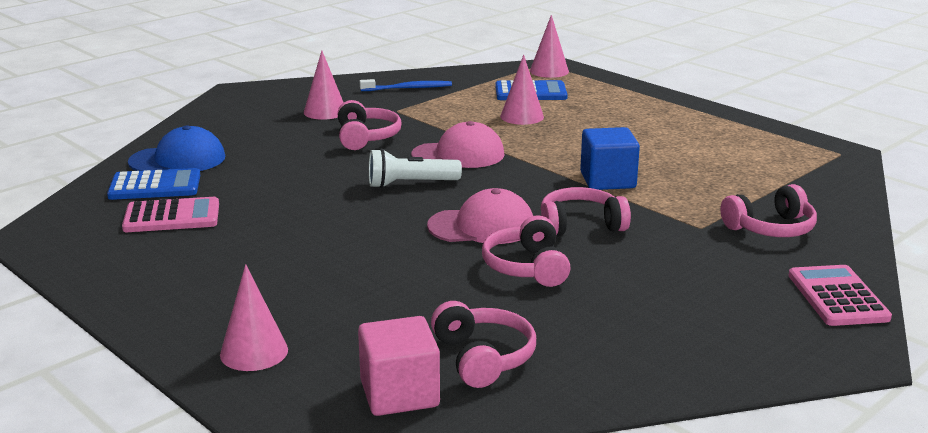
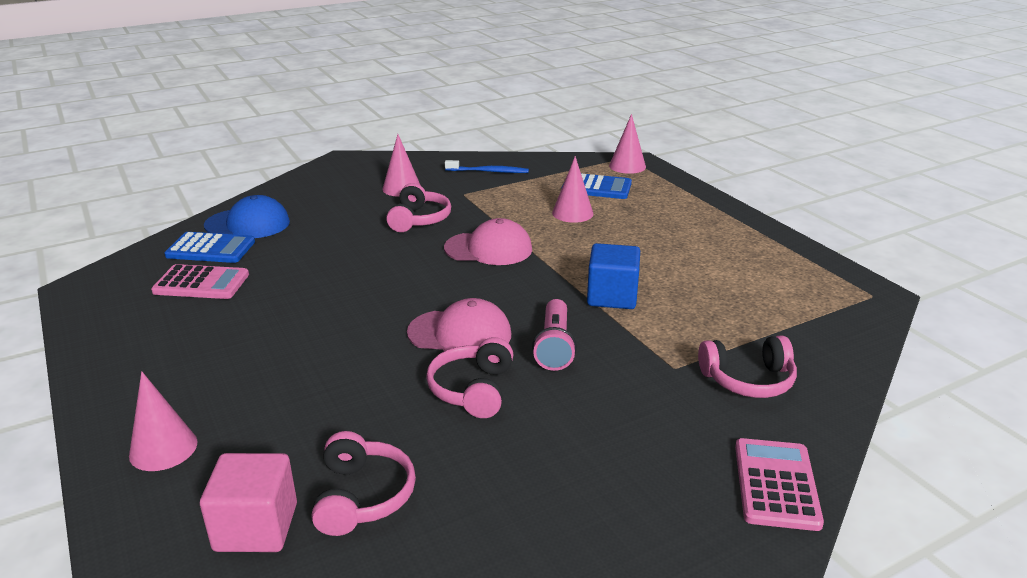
camera: 15 degrees right, 5 degrees up
(410, 184) = (425, 276): white flashlight -> none
(580, 225) = (554, 346): pink headphones -> pink flashlight

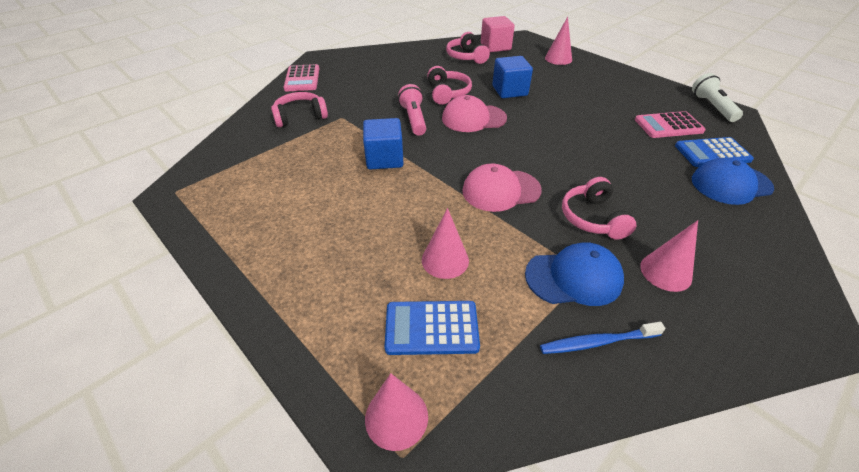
camera: 165 degrees right, 15 degrees up
(91, 299) = (712, 107): none -> white flashlight
(356, 377) = (509, 91): none -> blue cube
(475, 194) = (574, 277): none -> blue cap

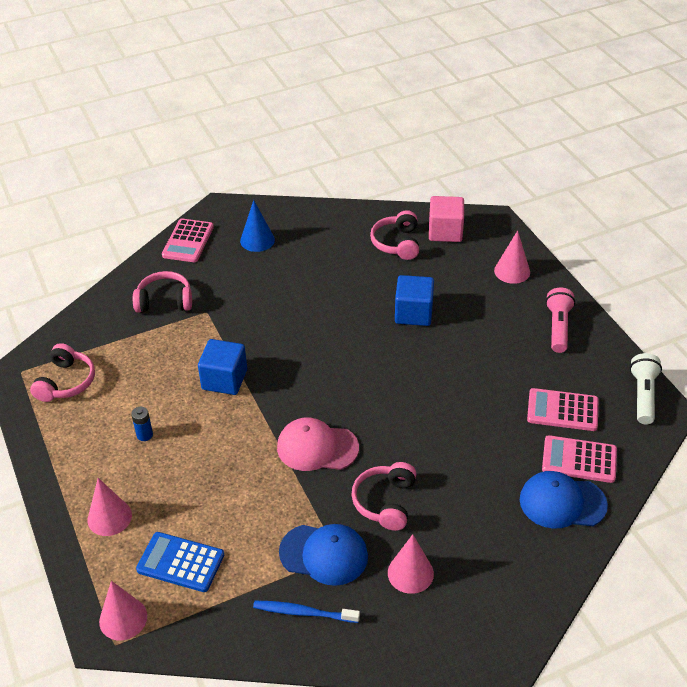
camera: 20 degrees right, 0 degrees up
(329, 216) = (144, 435): none -> blue battery
(359, 70) = (257, 240): none -> blue cone
(413, 119) = (280, 332): pink flashlight -> pink flashlight (558, 327)
(445, 260) = (223, 506): pink cone -> pink cone (109, 517)
(447, 93) = (339, 301): pink headphones -> pink headphones (66, 382)
(473, 118) = (346, 346): pink cap -> none
(712, 153) = (579, 460): blue calculator -> pink calculator

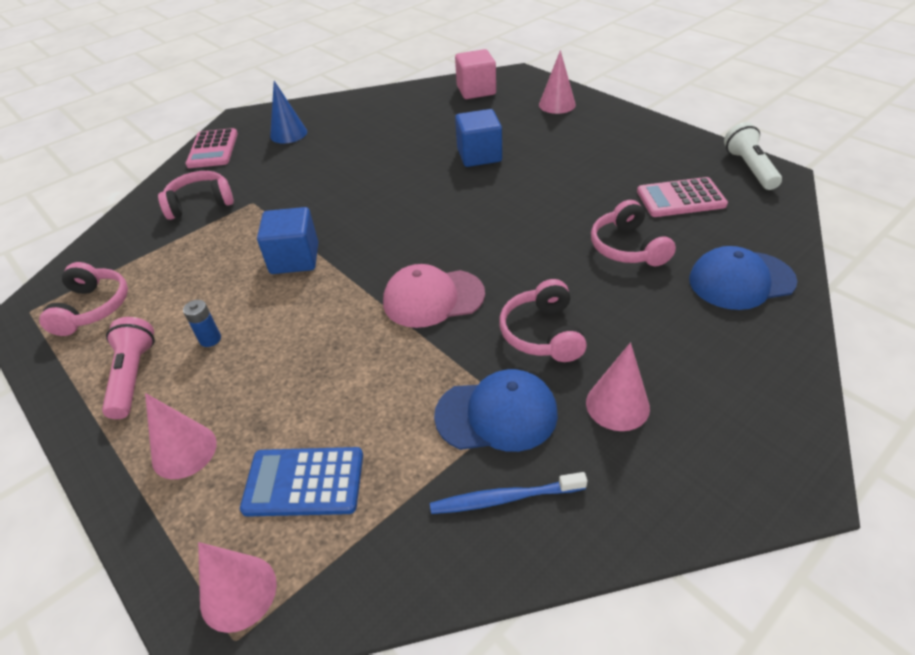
camera: 15 degrees left, 0 degrees up
(397, 243) = (433, 107): pink headphones -> pink headphones (628, 247)
(558, 327) = (629, 135): pink flashlight -> pink flashlight (133, 376)
(579, 460) = (729, 236): pink calculator -> none

